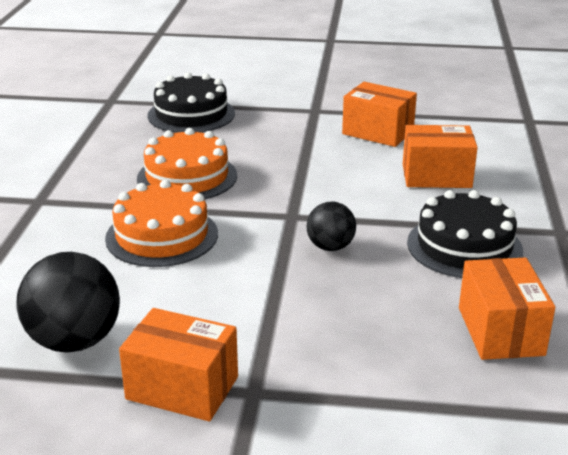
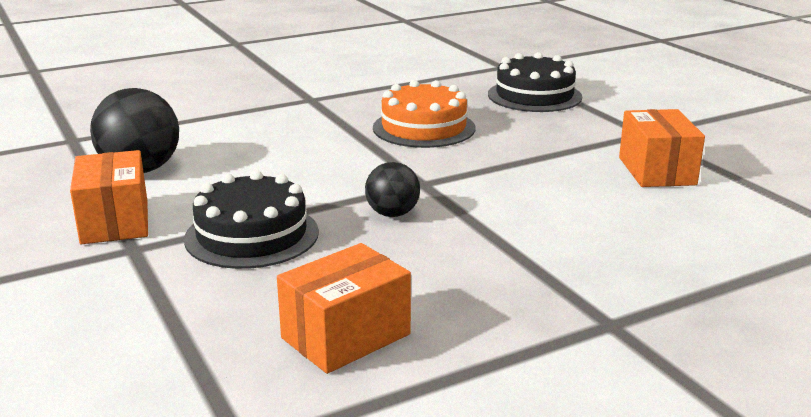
camera: 55 degrees right, 5 degrees down
(162, 236) = (317, 149): orange cake -> none
(436, 176) = (616, 223): orange box -> none
(464, 246) = (489, 275): black cake -> black cake (252, 235)

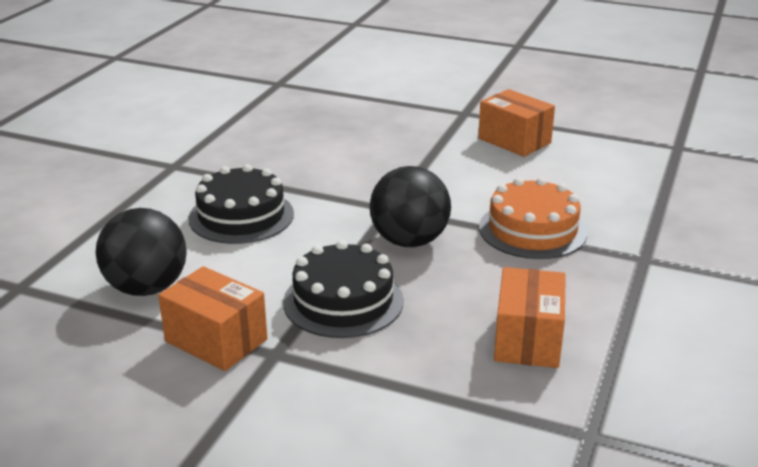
camera: 40 degrees left, 5 degrees up
(392, 214) = (409, 241): black ball -> black ball, size x1.70
(424, 128) = (312, 161): orange cake -> orange cake (532, 230)
(534, 96) = (345, 104): black cake -> black cake (241, 216)

